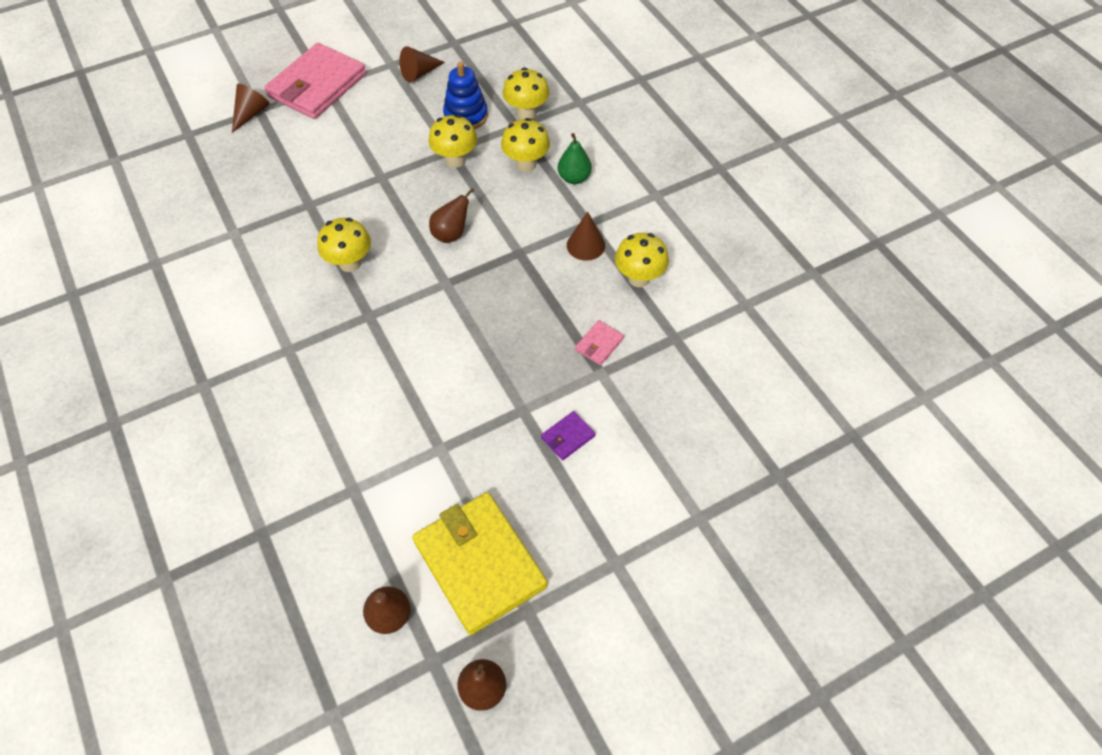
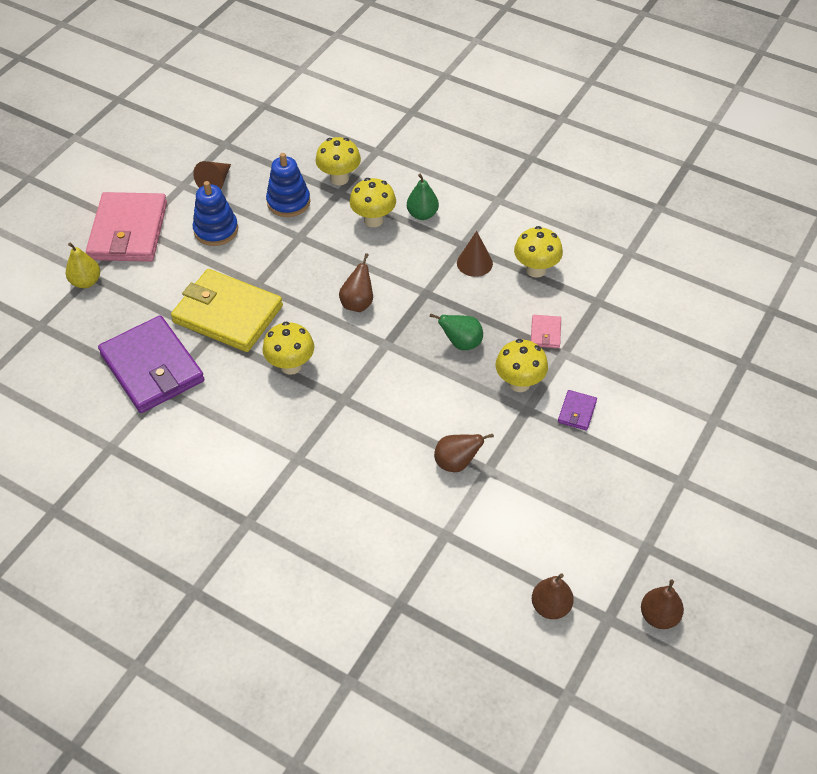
camera: 30 degrees left, 5 degrees down
(240, 210) = (152, 368): none -> purple wallet
(251, 114) = (86, 282): brown cone -> yellow pear
(386, 115) = (216, 230): none -> blue stacking toy
(417, 427) = (456, 463): none -> brown pear
(455, 160) = (310, 242): yellow mushroom -> yellow mushroom (519, 383)
(479, 563) = (586, 534): yellow wallet -> yellow wallet (227, 314)
(512, 315) = (461, 343): none -> green pear

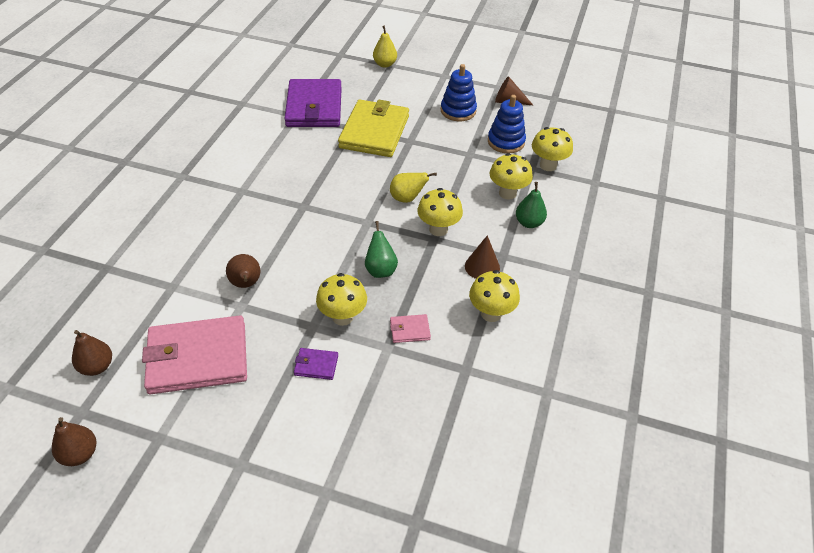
camera: 75 degrees right, 5 degrees down
(128, 231) = (439, 72): pink wallet -> pink wallet (197, 358)
(152, 368) = (314, 107): purple wallet -> purple wallet turned 45 degrees counterclockwise
(291, 366) = (331, 172): yellow mushroom -> yellow mushroom (438, 229)
(358, 303) = (407, 198): brown pear -> yellow pear

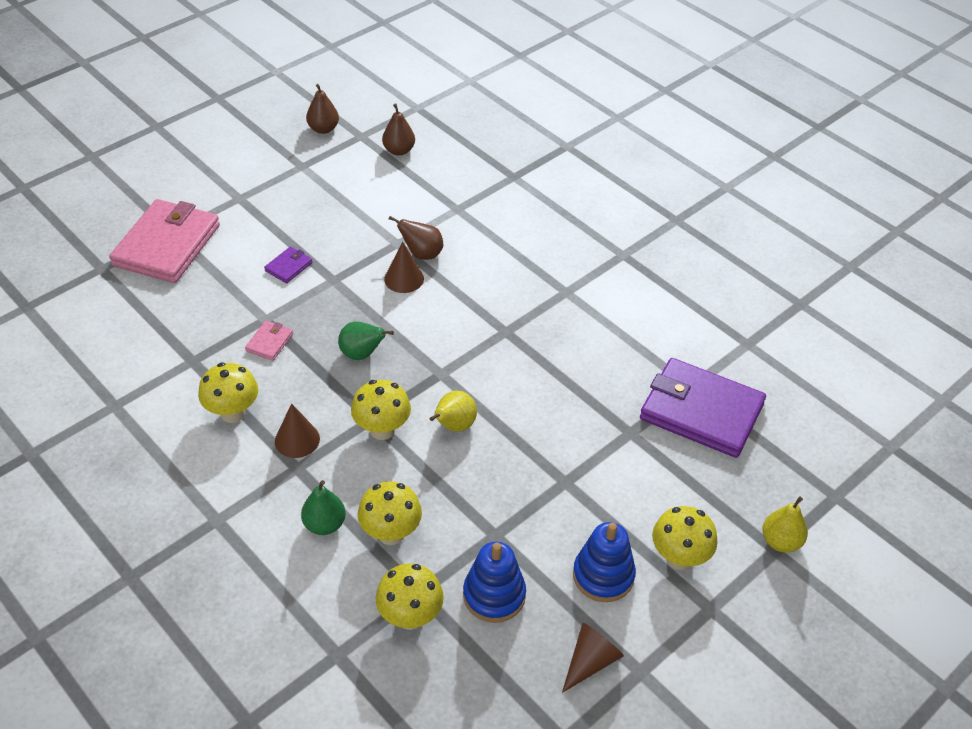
camera: 120 degrees right, 0 degrees up
(197, 358) = (360, 203): pink wallet -> pink wallet (167, 245)
(283, 282) = (404, 279): none -> brown cone
(342, 317) = (326, 303): yellow mushroom -> yellow mushroom (679, 558)
(374, 132) = (607, 452): yellow wallet -> none

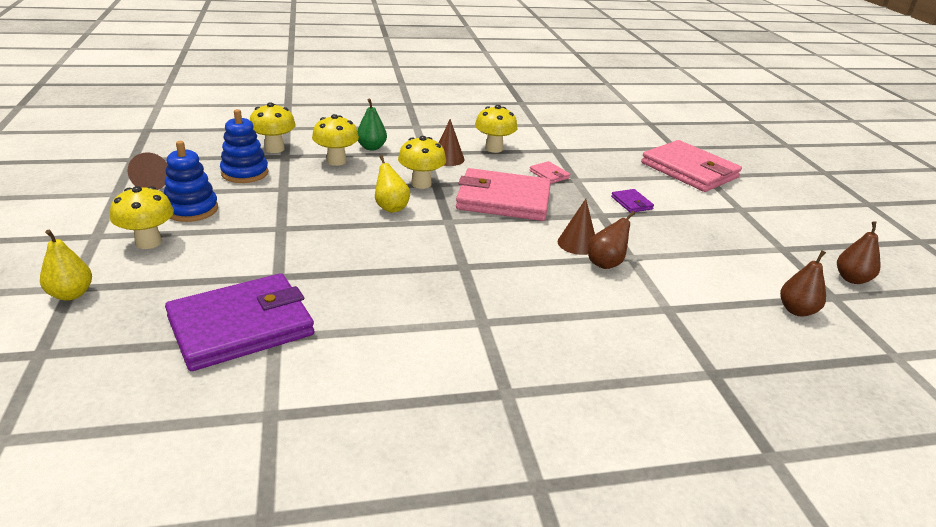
camera: 120 degrees right, 15 degrees down
(362, 354) = (503, 200): green pear -> pink wallet

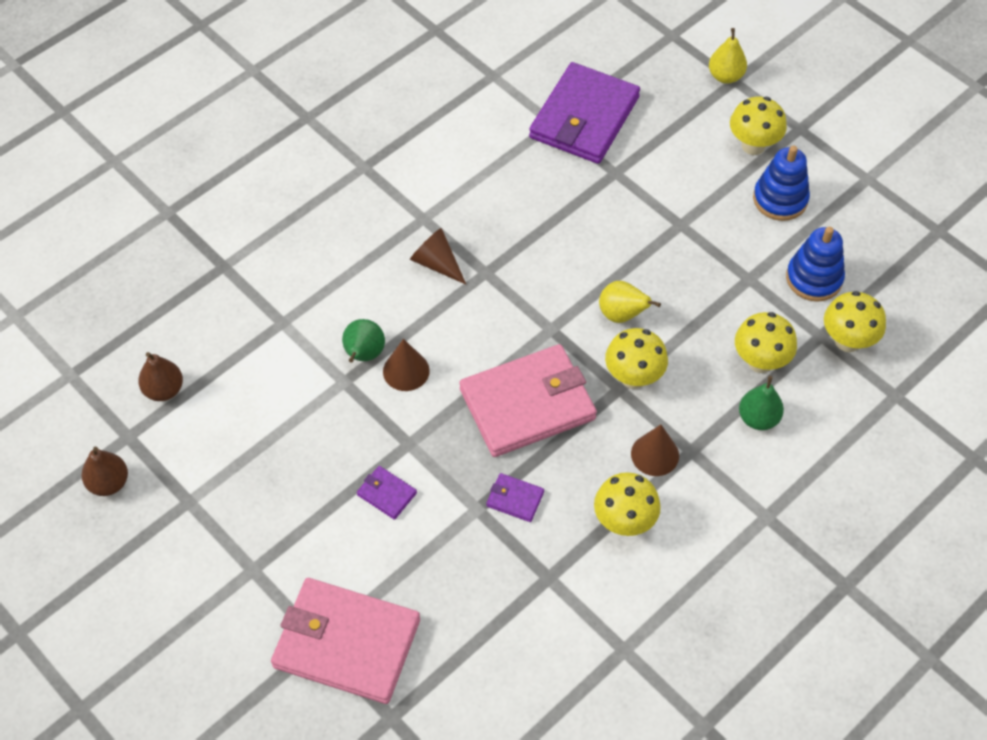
camera: 150 degrees right, 25 degrees up
(153, 182) = (865, 211): brown cone -> brown cone (436, 263)
(549, 174) = (515, 499): pink wallet -> purple wallet
(605, 263) = (364, 355): brown pear -> green pear

